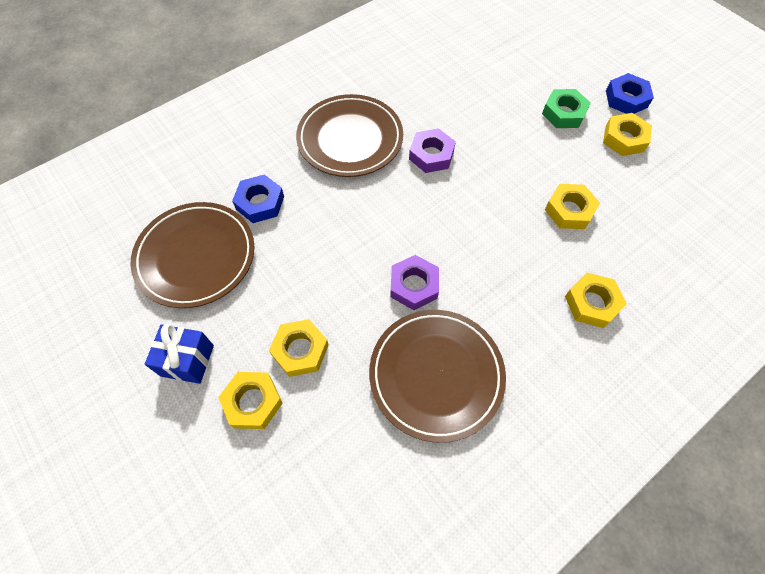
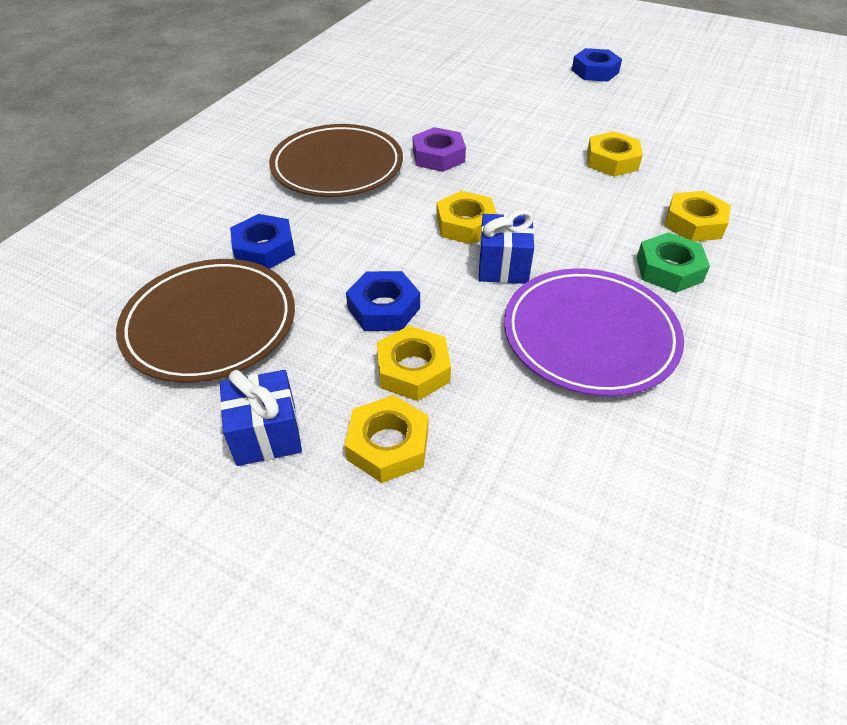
camera: 25 degrees left, 15 degrees down
(310, 289) = (384, 308): none -> blue nut
(414, 285) = (503, 266): purple nut -> blue gift
(436, 375) = (589, 336): brown plate -> purple plate
(564, 113) = (546, 94): green nut -> green nut (669, 269)
(624, 139) = (617, 98): yellow nut -> yellow nut (466, 224)

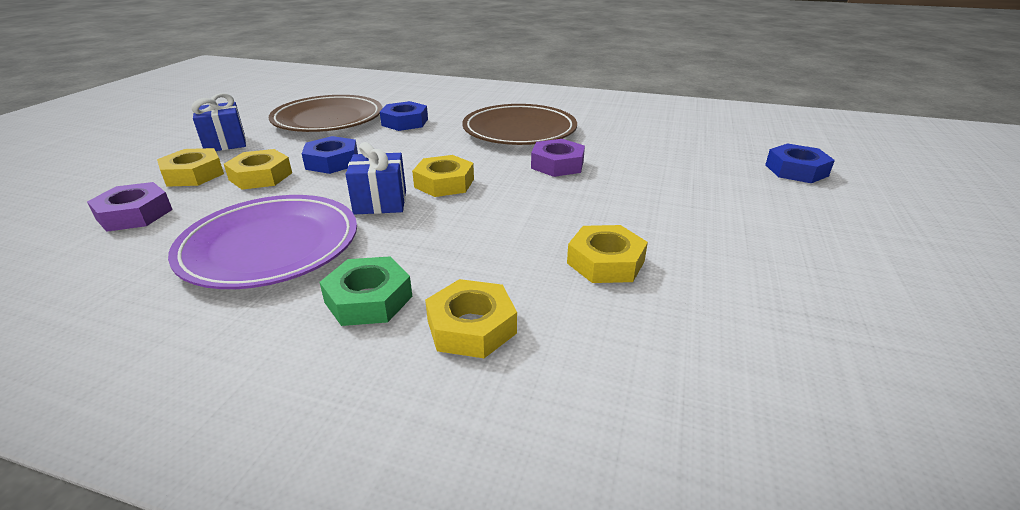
camera: 80 degrees right, 15 degrees down
(508, 476) = (134, 214): none -> purple nut
(595, 71) = (870, 250): blue nut -> blue nut (796, 170)

